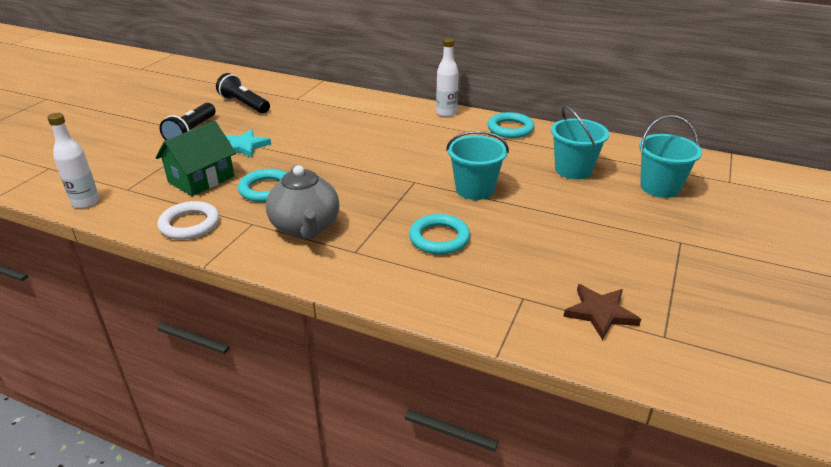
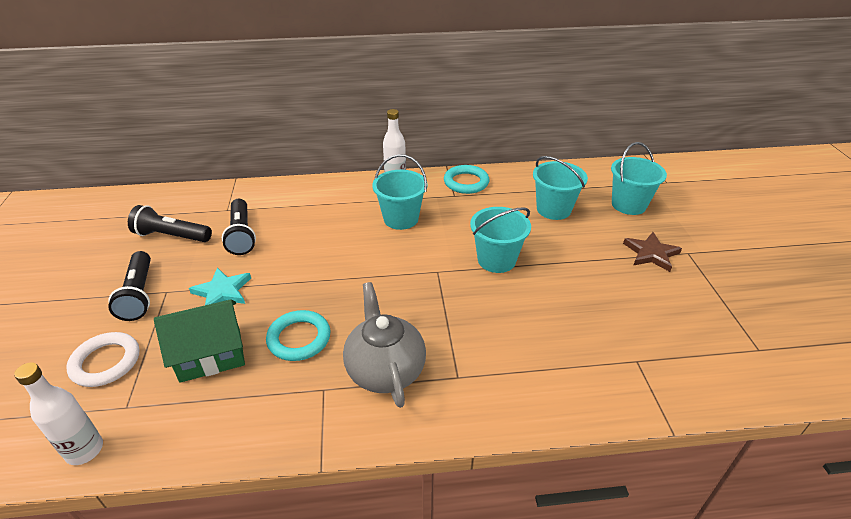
camera: 30 degrees left, 5 degrees up
(189, 224) = (253, 422): white ring -> white ring (106, 362)
(201, 179) = (210, 355): green house -> green house turned 60 degrees clockwise
(291, 116) = (241, 235): none -> black flashlight
(306, 228) = (385, 370): grey teapot -> grey teapot turned 150 degrees counterclockwise
(423, 139) = (401, 219): none -> turquoise bucket
(439, 238) = (516, 327): turquoise ring -> none
(600, 313) = (701, 348): brown star -> brown star (651, 253)

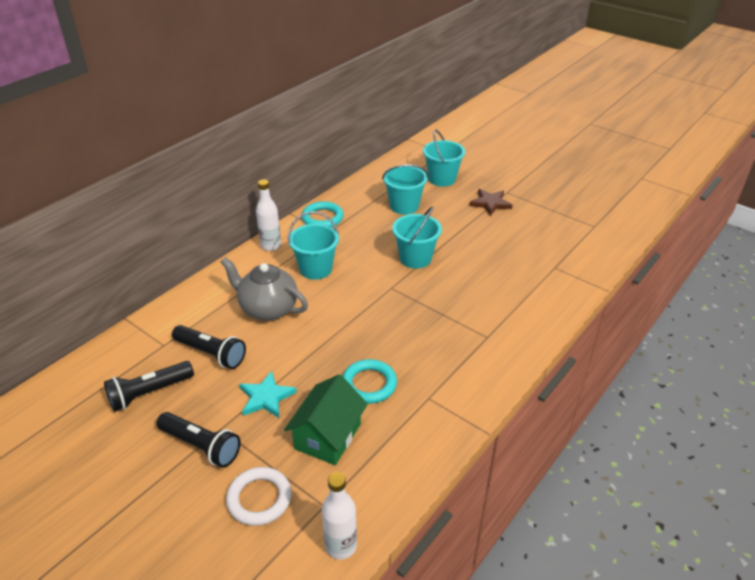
camera: 45 degrees left, 0 degrees up
(385, 370) = (446, 362): grey teapot -> grey teapot (267, 309)

